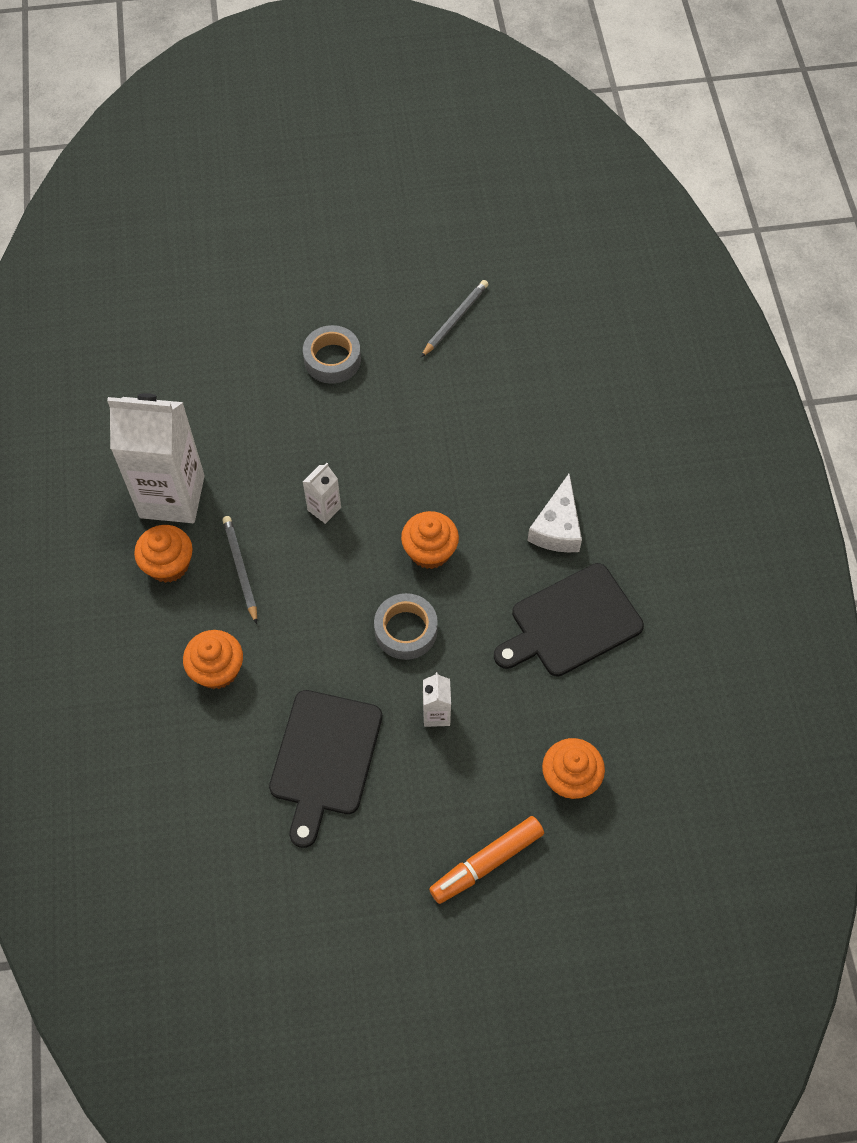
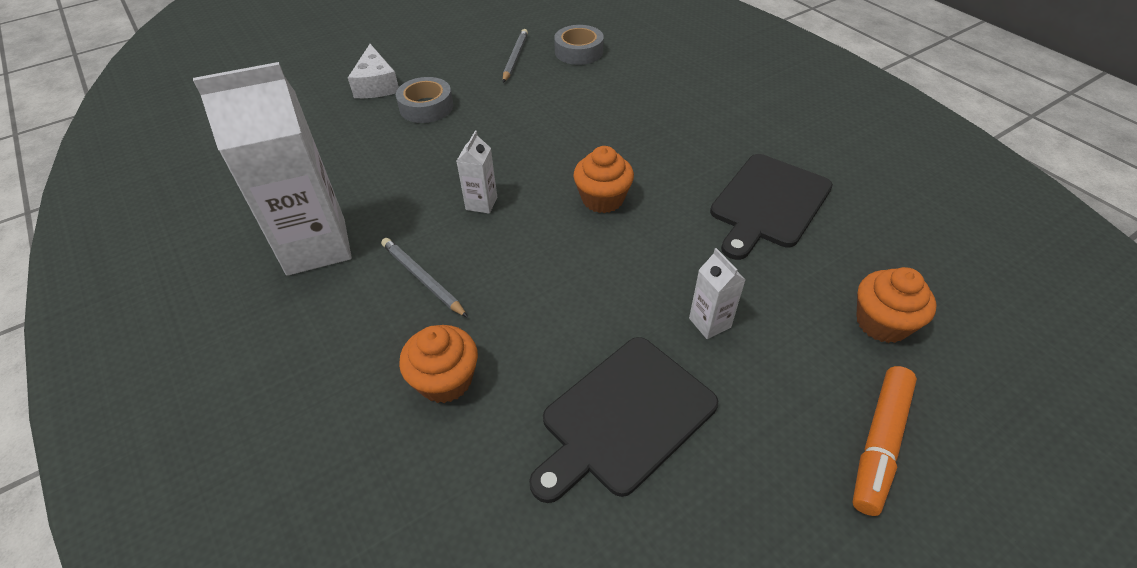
camera: 25 degrees left, 15 degrees down
(168, 564) = (338, 304): orange cupcake -> none
(324, 758) = (624, 417): black cutting board -> black cutting board turned 60 degrees clockwise
(406, 630) = (625, 265): grey tape -> grey tape (579, 52)
(557, 527) = (698, 146): white cheese -> white cheese (376, 85)

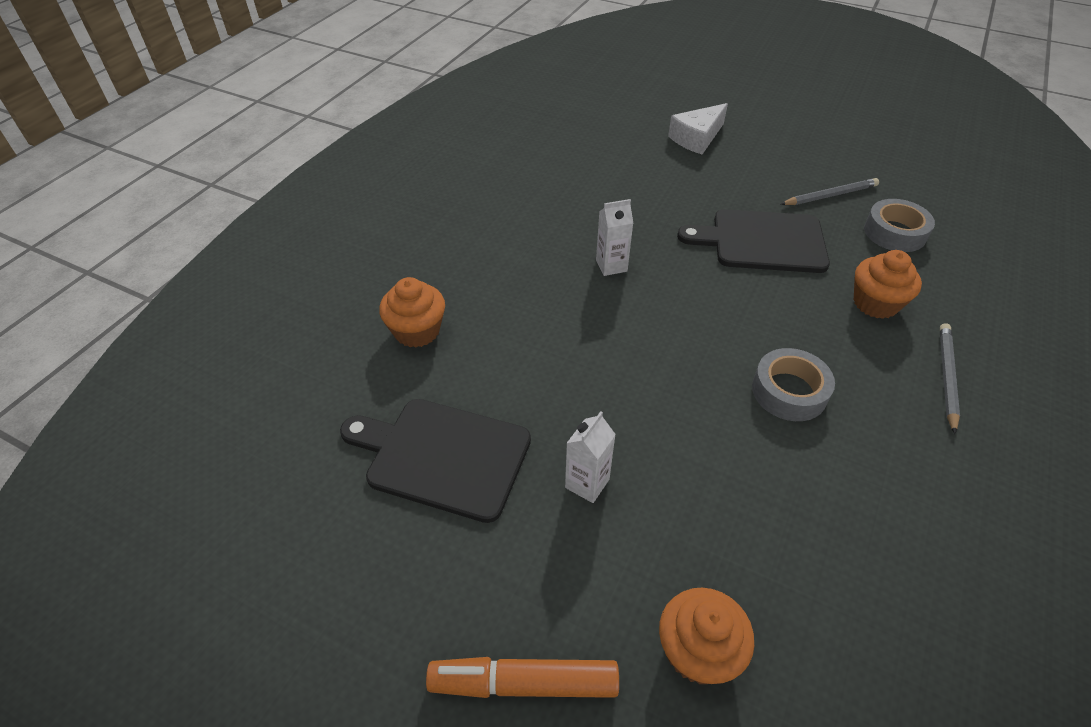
camera: 60 degrees right, 0 degrees up
(316, 246) = (494, 203): white carton -> none
(422, 279) = (503, 272): grey pencil -> grey pencil (946, 377)
(426, 107) = (698, 178): grey tape -> grey tape (789, 391)
(602, 199) = (686, 341): orange cupcake -> orange cupcake (875, 303)
(768, 203) = (803, 481): black cutting board -> black cutting board (762, 241)

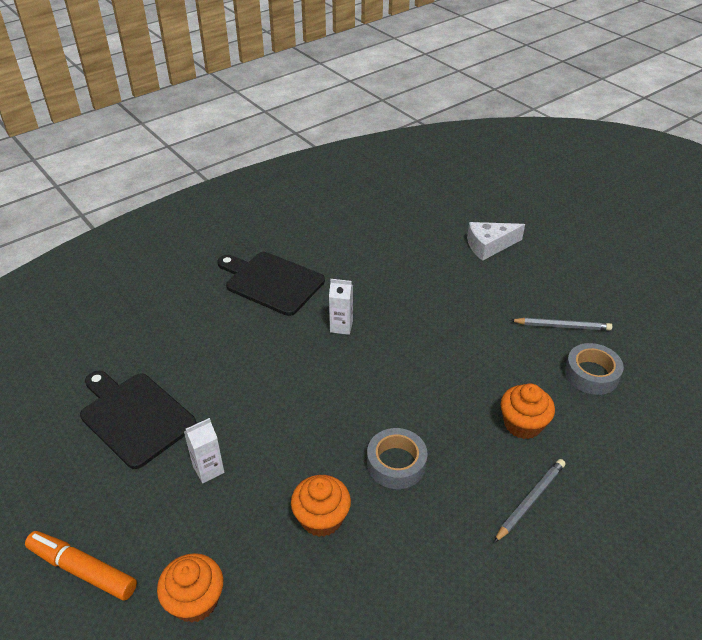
camera: 25 degrees right, 5 degrees down
(417, 331) = (178, 329): orange cupcake -> orange cupcake (321, 518)
(762, 241) = (472, 345): black cutting board -> black cutting board (271, 282)

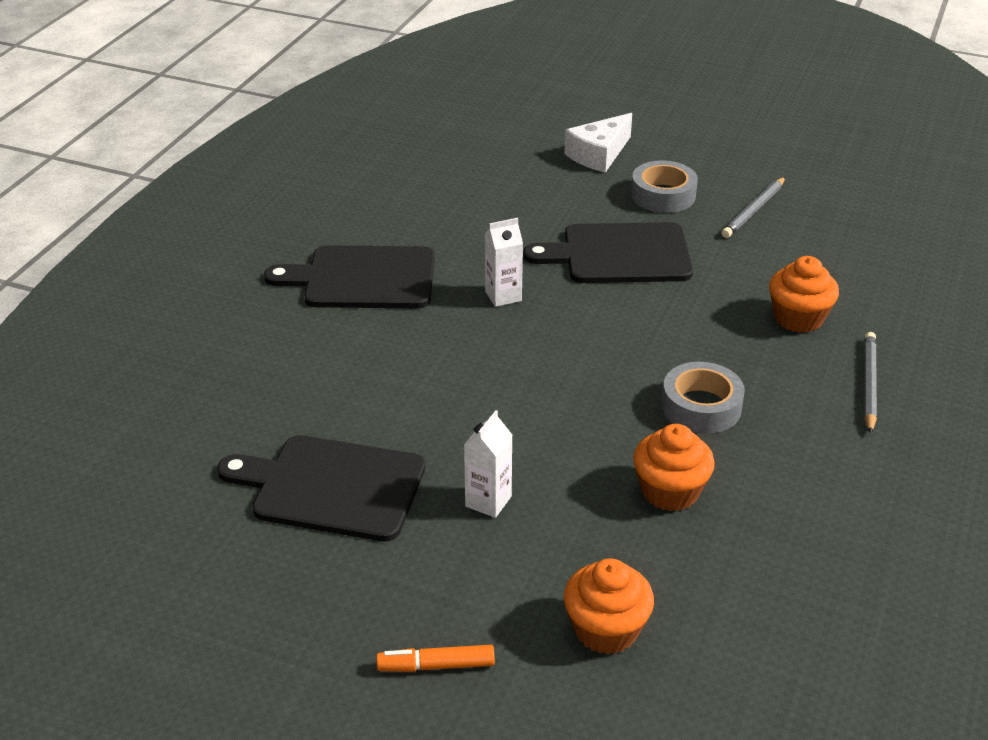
camera: 30 degrees left, 5 degrees down
(83, 570) = (436, 666): orange marker -> orange marker, size x0.63
(440, 325) = (620, 254): none -> black cutting board
(562, 326) = (754, 210): grey pencil -> grey pencil turned 150 degrees clockwise
(591, 374) = (824, 246): grey tape -> grey tape (663, 195)

